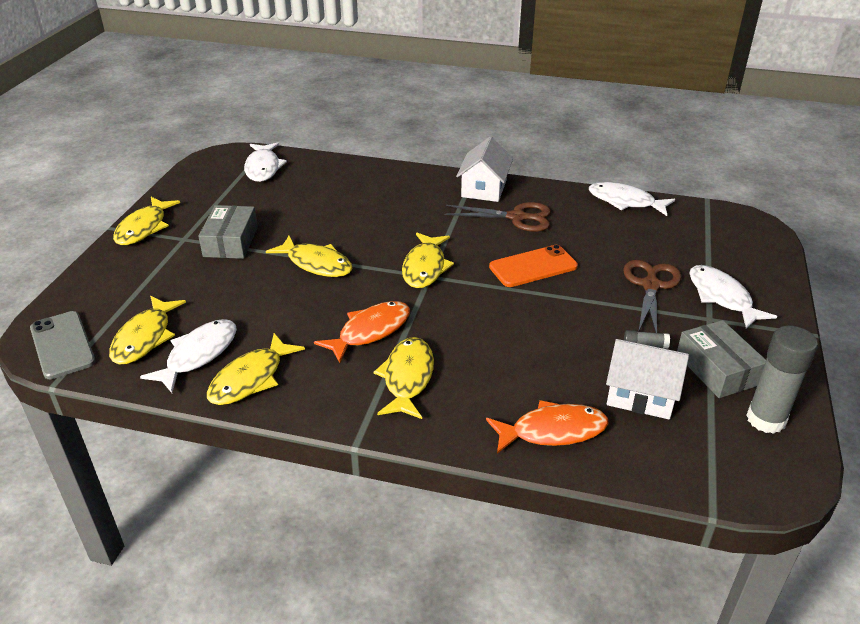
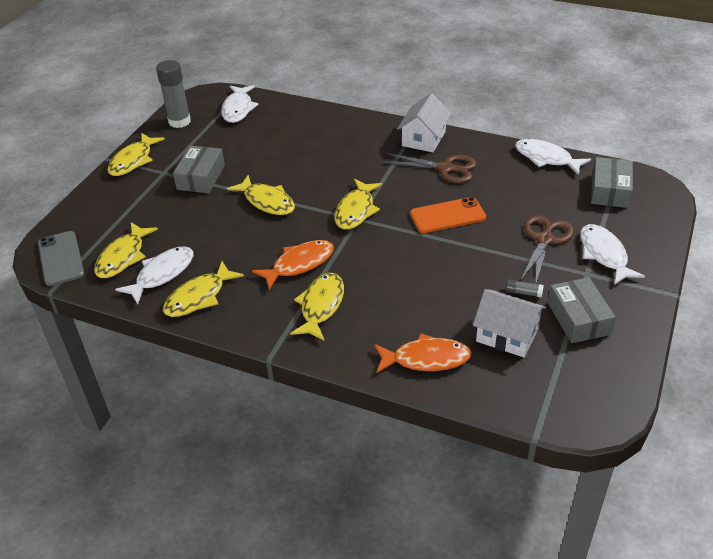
camera: 10 degrees right, 5 degrees up
(704, 230) = (609, 190): none -> grey box
(766, 419) = (605, 364): grey glue stick -> grey glue stick (179, 121)

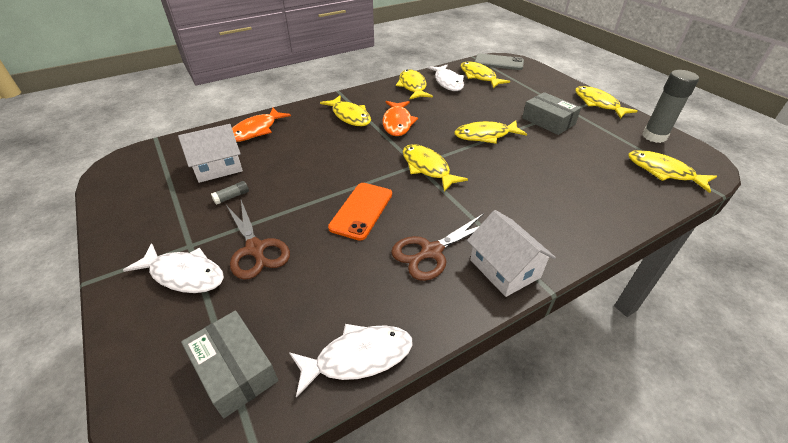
camera: 125 degrees right, 0 degrees up
(238, 109) = (663, 172): white fish -> yellow fish
(578, 318) = (171, 207): grey box -> none

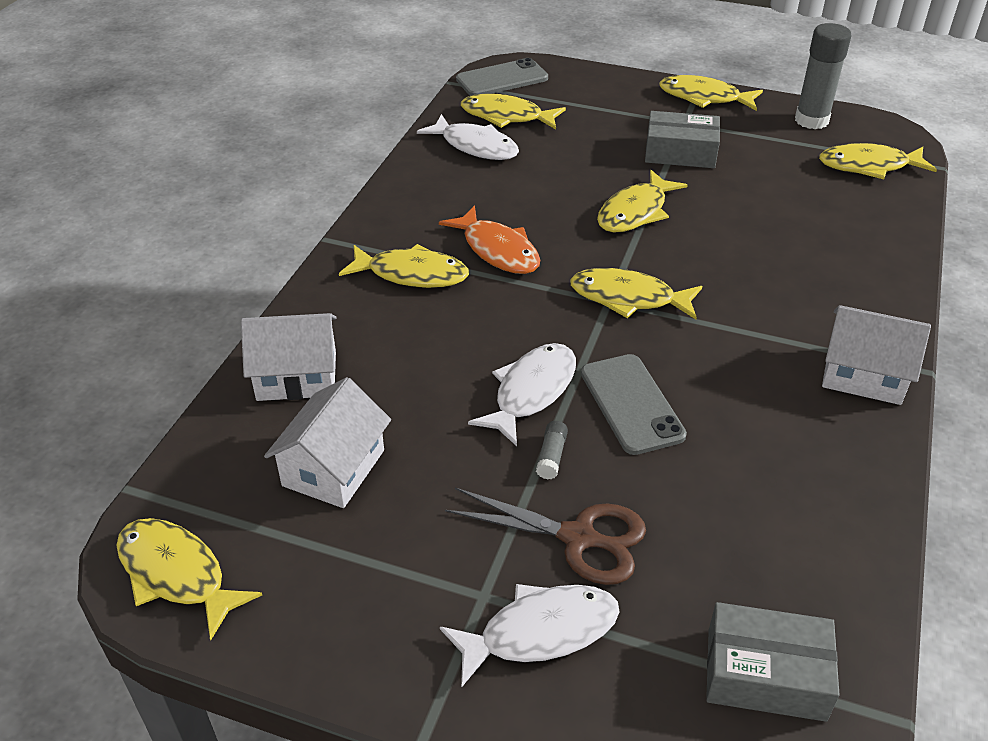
camera: 40 degrees left, 0 degrees up
(232, 197) = (431, 495): grey glue stick -> grey glue stick (551, 456)
(256, 130) = (297, 376): orange fish -> white house
(358, 357) = (859, 564): white fish -> white fish (531, 392)
(361, 210) = (631, 404): orange phone -> grey phone
(412, 86) = (433, 177): yellow fish -> yellow fish (176, 574)
(431, 252) = (774, 404): brown scissors -> none

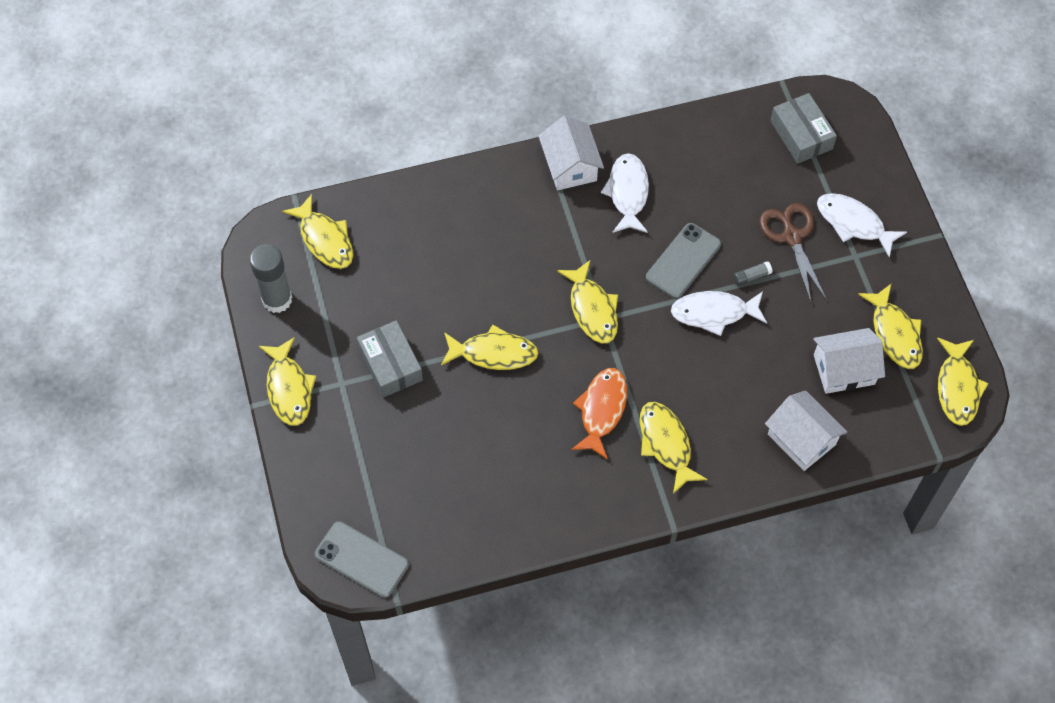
camera: 125 degrees left, 20 degrees up
(475, 146) = (484, 509): white fish -> white fish (627, 193)
(506, 116) = (423, 515): yellow fish -> yellow fish (894, 333)

